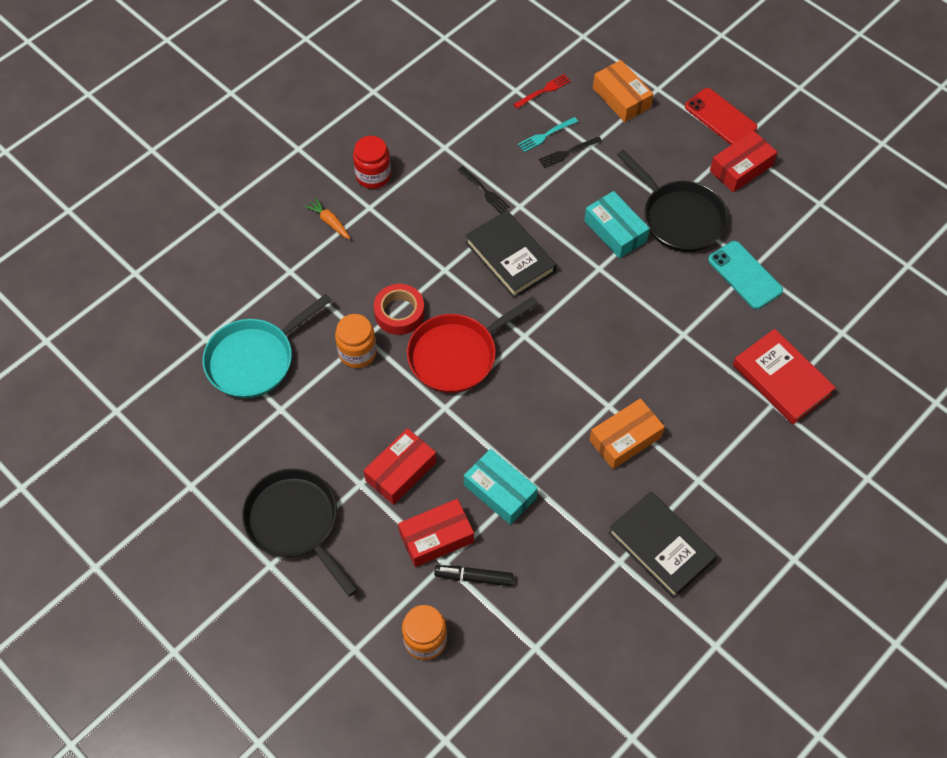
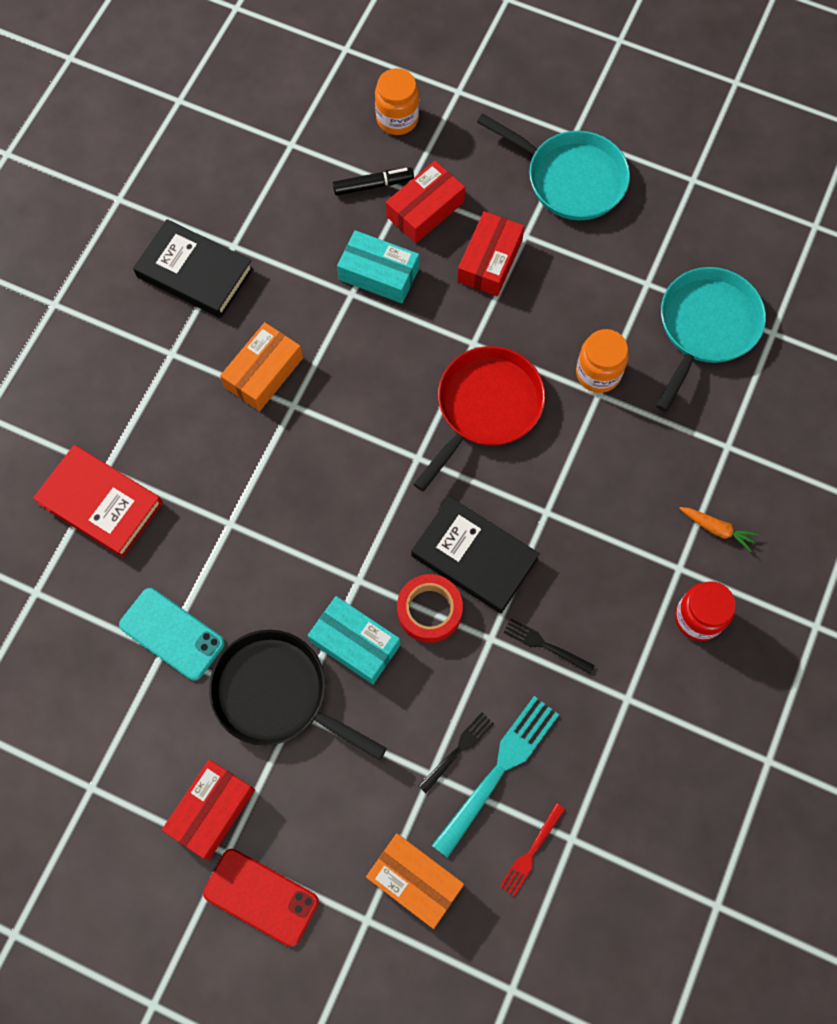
camera: 160 degrees right, 10 degrees up
(295, 523) = (570, 178): black pan -> turquoise pan
(399, 313) = (574, 437): red tape -> red tape (429, 610)
(545, 135) = (499, 769): turquoise fork -> turquoise fork, size x1.84

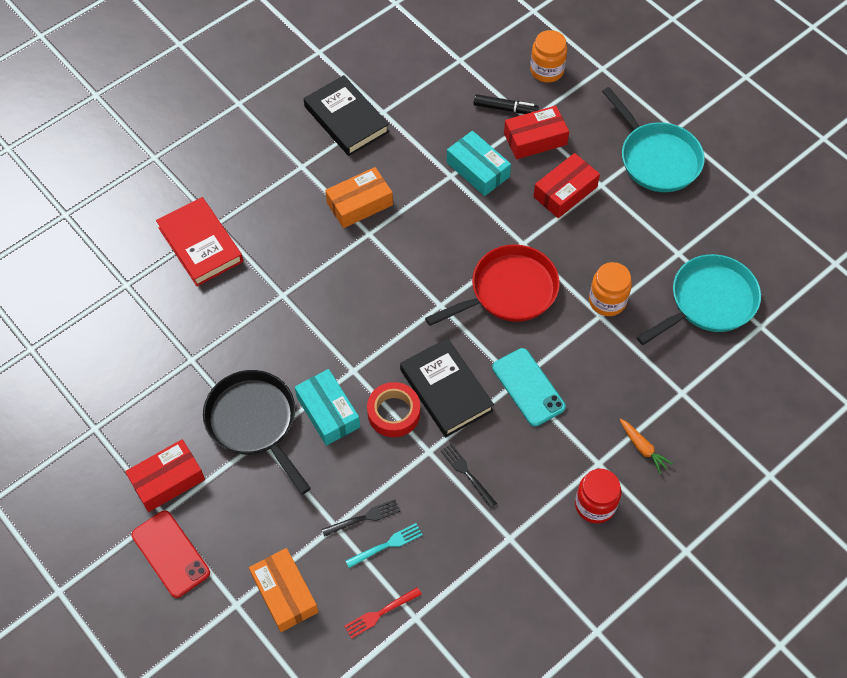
camera: 25 degrees right, 10 degrees down
(172, 634) = (203, 351): turquoise phone -> turquoise phone (528, 387)
(499, 769) = (387, 545): turquoise fork -> turquoise fork, size x0.54

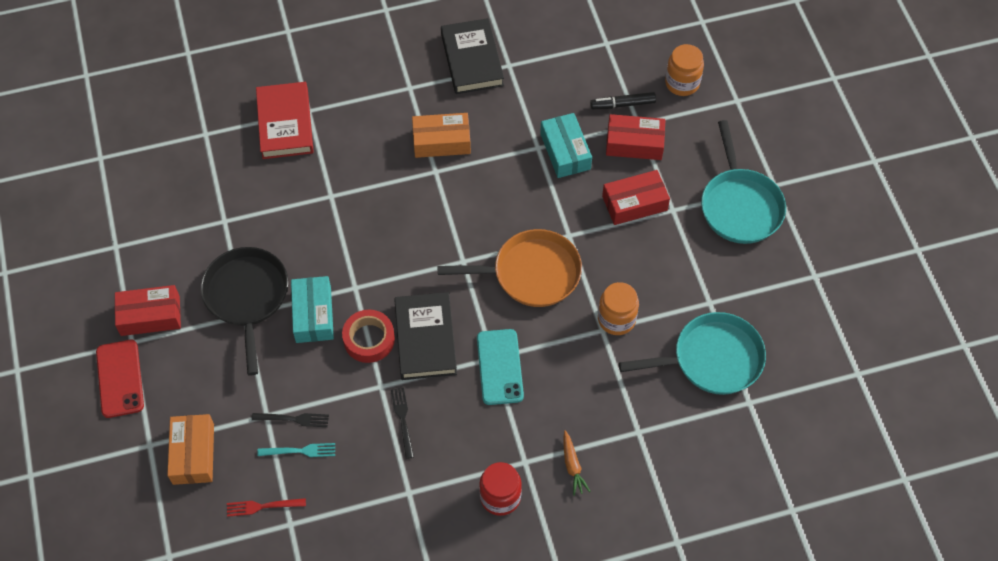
camera: 25 degrees right, 0 degrees up
(505, 109) = (622, 104): black marker -> black marker turned 135 degrees clockwise
(509, 291) = (531, 273): red pan -> orange pan

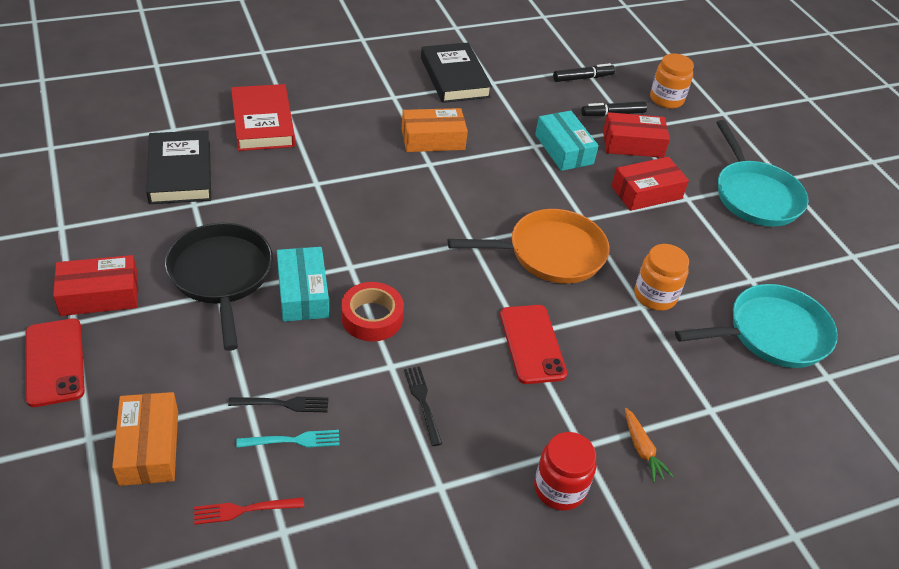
camera: 10 degrees left, 15 degrees down
(425, 339) = (439, 316): black book -> black book (180, 172)
(499, 367) = (532, 344): turquoise phone -> red phone
(601, 56) = (583, 78): none -> black marker

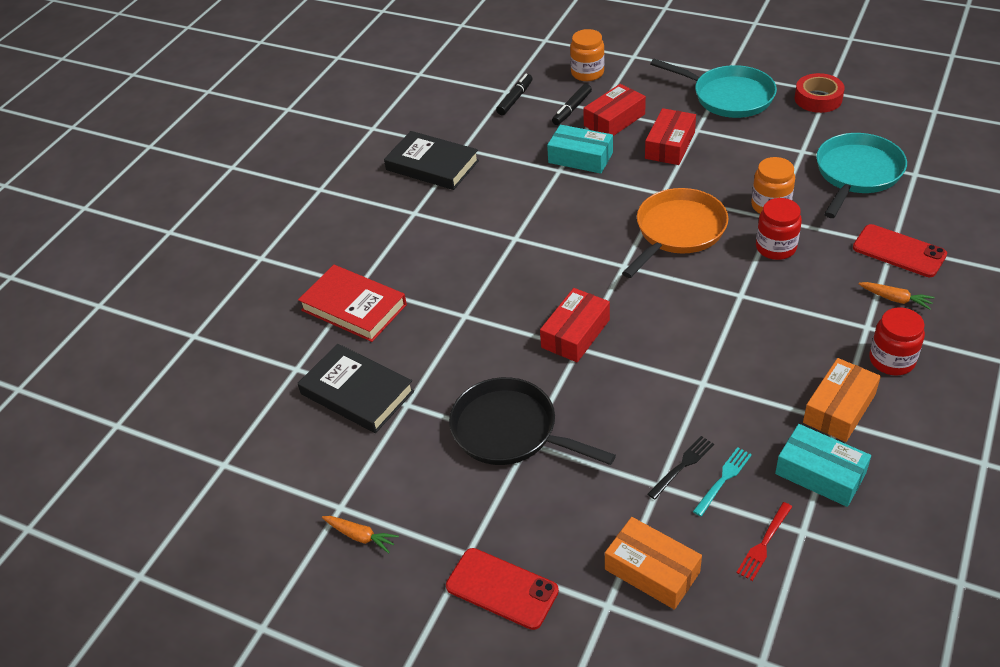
camera: 35 degrees left, 0 degrees up
(42, 253) = (360, 536): none -> orange carrot
(99, 295) = (452, 521): red box -> red box (575, 333)
(302, 293) = (579, 391): turquoise box -> turquoise box (820, 473)
(372, 317) = (644, 366): red tape -> red tape (818, 99)
(422, 402) = (753, 385): black fork -> none
(433, 139) = (490, 220): orange box -> orange box (839, 408)
(532, 344) = (754, 295): red phone -> red phone (899, 251)
(607, 327) = (775, 247): none -> red jar

